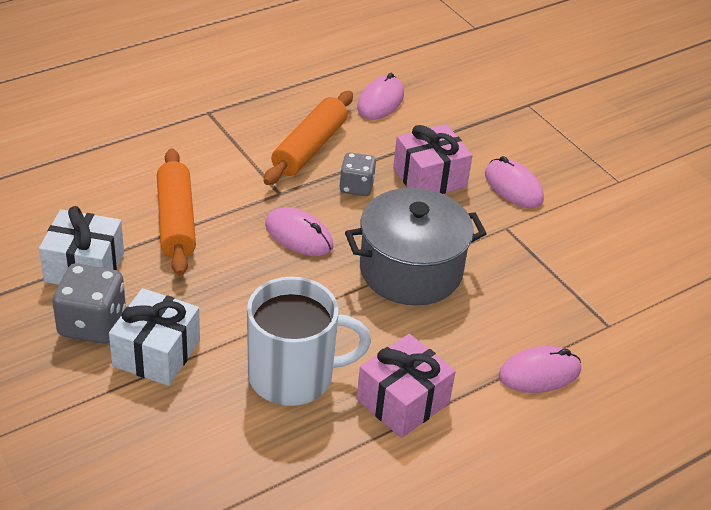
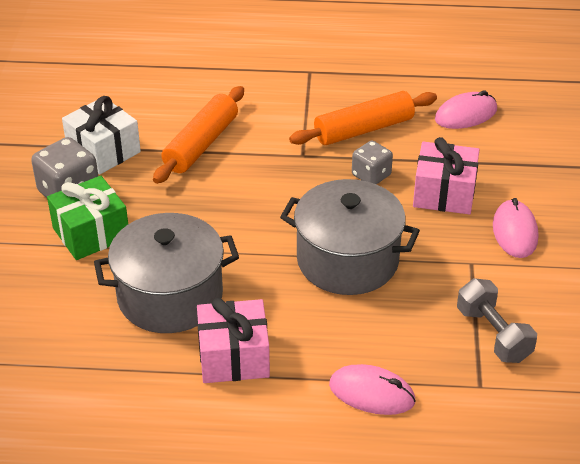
camera: 40 degrees right, 0 degrees up
(156, 353) = (91, 233): white gift -> green gift
(293, 376) = (170, 296): white mug -> grey pot
(299, 235) = (283, 194): pink mouse -> none
(578, 279) = (493, 334): none -> grey dumbbell

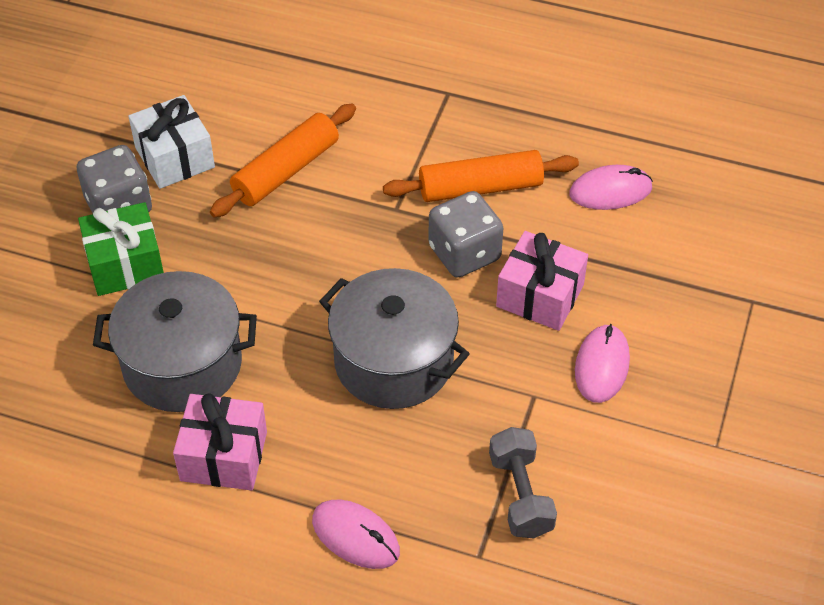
camera: 15 degrees right, 10 degrees up
(371, 175) = (464, 253): grey dice -> grey dice, size x1.56

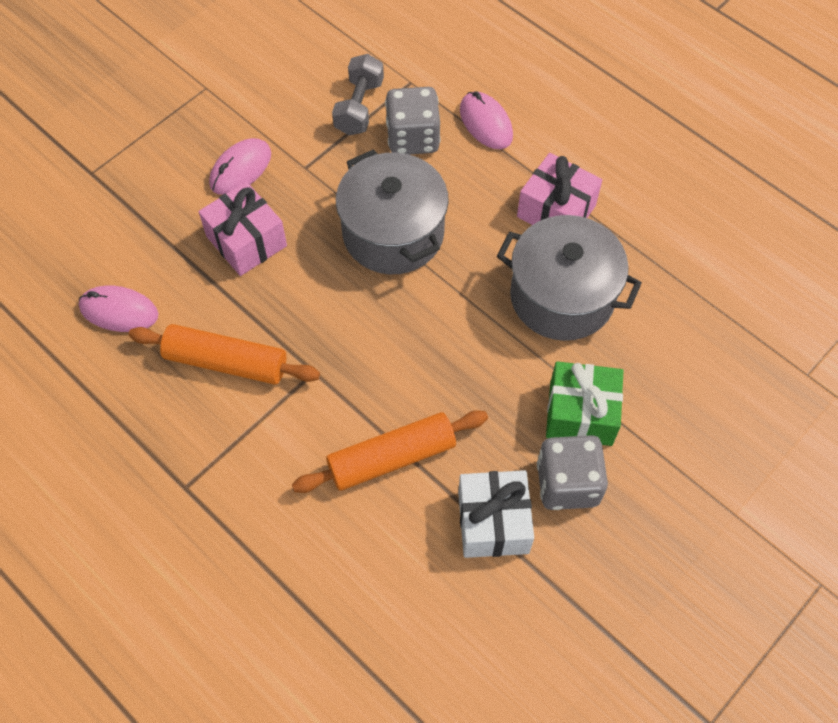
camera: 155 degrees left, 10 degrees up
(464, 253) = (281, 303): grey dice -> grey dice (413, 138)

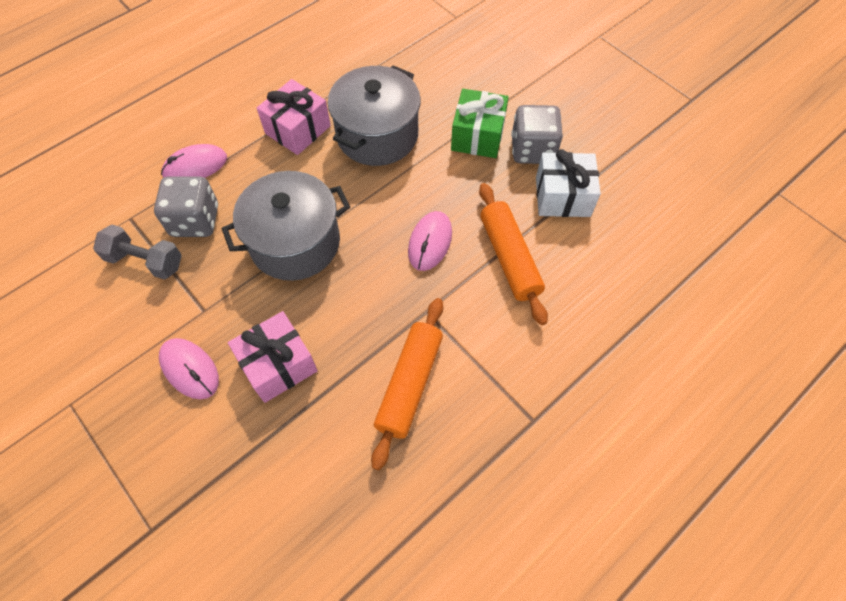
camera: 85 degrees left, 0 degrees up
(119, 311) = (339, 489): pink mouse -> pink mouse (430, 242)

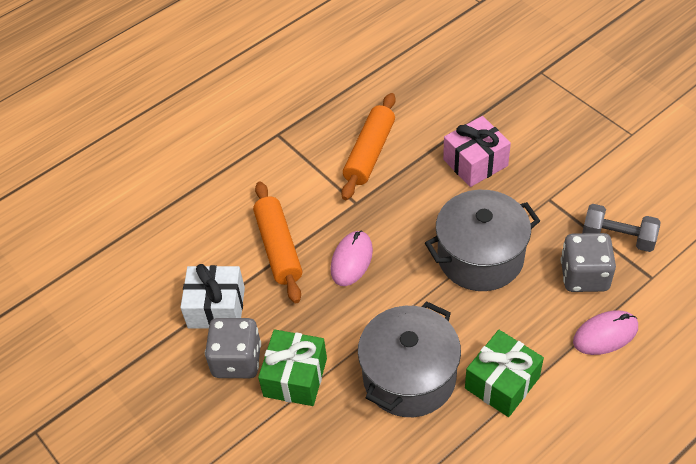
camera: 175 degrees left, 10 degrees down
(190, 369) = (546, 158): pink mouse -> none
(298, 129) = (502, 383): pink gift -> green gift

